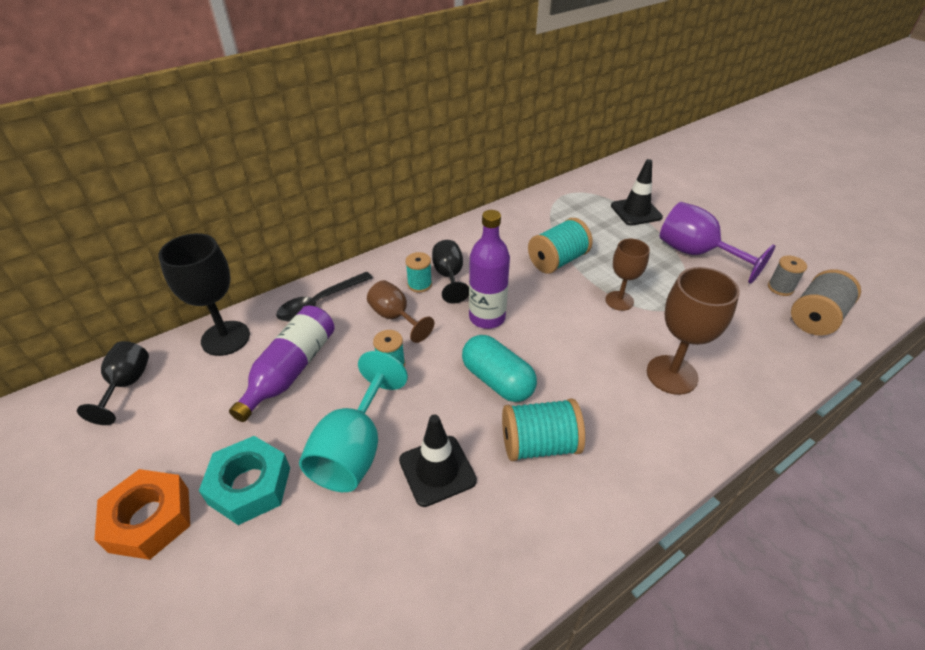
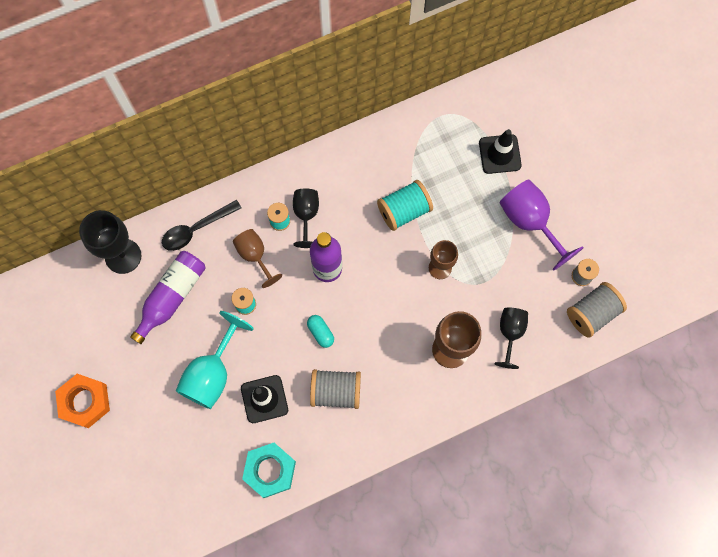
camera: 10 degrees right, 30 degrees up
(127, 385) = (55, 291): black goblet -> black goblet (510, 333)
(250, 485) = (144, 389): turquoise nut -> turquoise nut (270, 470)
(497, 380) = (320, 333): turquoise capsule -> turquoise capsule, size x0.57
(539, 444) = (336, 391): turquoise spool -> grey spool

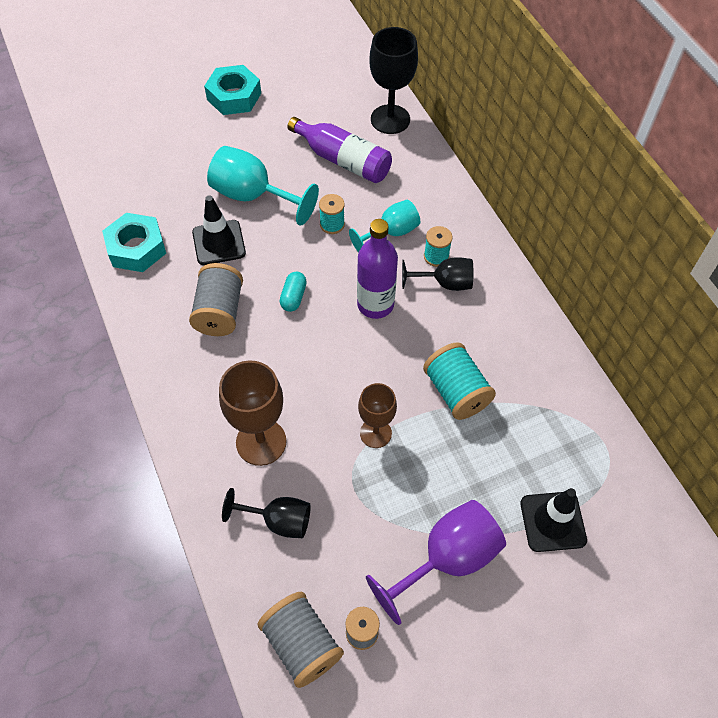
camera: 90 degrees right, 15 degrees down
(85, 402) = (234, 96): orange nut -> turquoise nut
(196, 229) = (422, 179): black spoon -> none
(255, 256) = (391, 233): brown goblet -> turquoise goblet
(320, 333) = (293, 297): turquoise capsule -> turquoise capsule turned 45 degrees counterclockwise

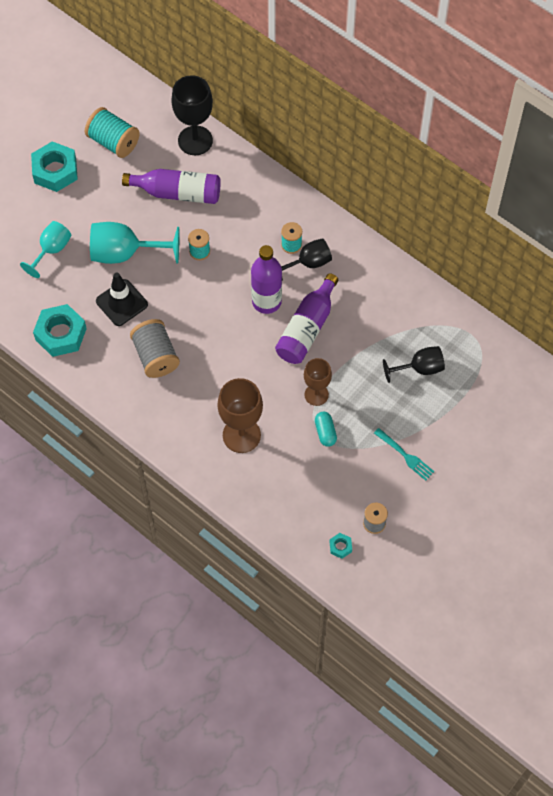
camera: 25 degrees left, 5 degrees up
(278, 521) = (283, 481): black goblet -> black goblet (420, 368)
(293, 297) = (203, 321): turquoise capsule -> turquoise capsule (325, 432)
(301, 644) = (340, 547): grey spool -> turquoise nut
(391, 233) = (248, 239): turquoise goblet -> turquoise goblet (51, 250)
(406, 352) = (307, 328): none -> purple bottle
(447, 559) = (405, 455): purple goblet -> turquoise fork
(456, 392) = (356, 341): turquoise spool -> turquoise spool (113, 142)
(552, 521) = (460, 401): black traffic cone -> none

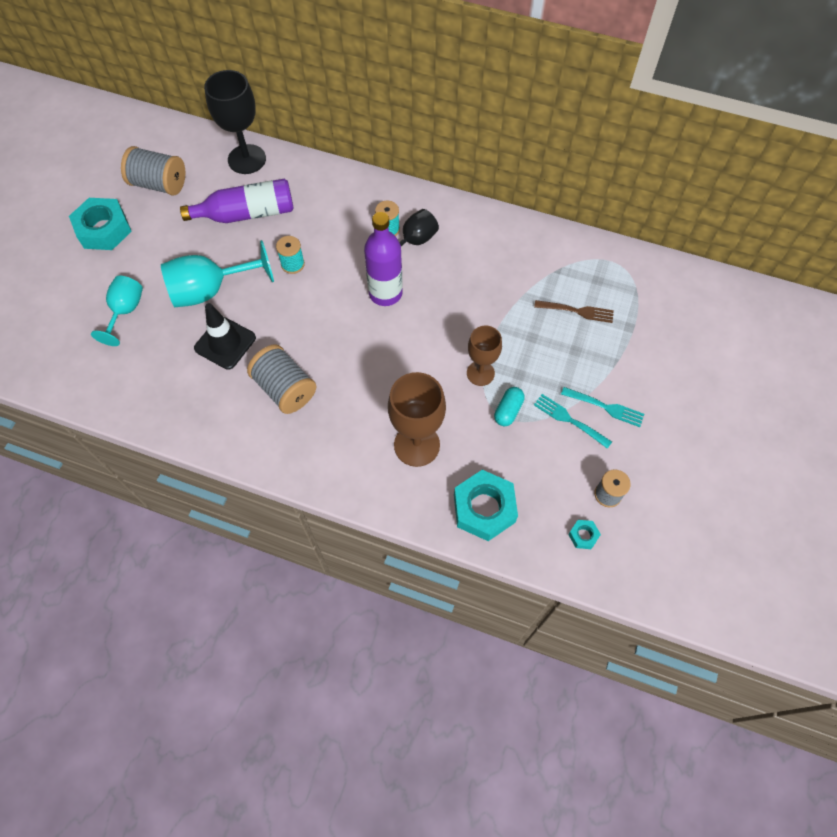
camera: 20 degrees left, 0 degrees up
(61, 334) = (166, 399): turquoise nut -> turquoise nut (484, 508)
(113, 142) = (159, 184): turquoise spool -> grey spool
(307, 328) = (440, 307): purple bottle -> none
(325, 432) = (508, 411): turquoise capsule -> turquoise capsule turned 60 degrees clockwise
(371, 456) = (570, 420): none -> turquoise fork
(420, 368) = (576, 311): black goblet -> brown fork

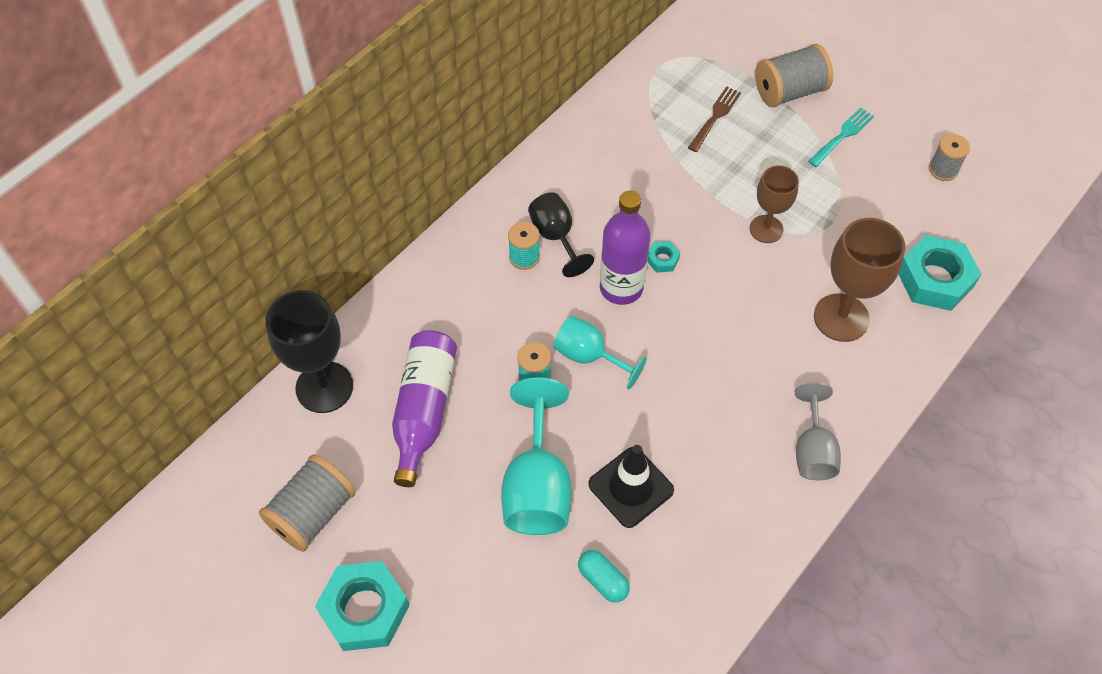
camera: 70 degrees left, 5 degrees down
(125, 311) = (530, 606): turquoise goblet -> turquoise goblet (589, 356)
(285, 389) = (724, 434): grey spool -> grey spool (789, 92)
(290, 450) = (812, 450): none -> grey goblet
(508, 411) = (822, 219): turquoise capsule -> turquoise capsule (603, 580)
(570, 420) = (849, 170): turquoise fork -> none
(583, 535) = (984, 205): turquoise nut -> turquoise nut (662, 259)

